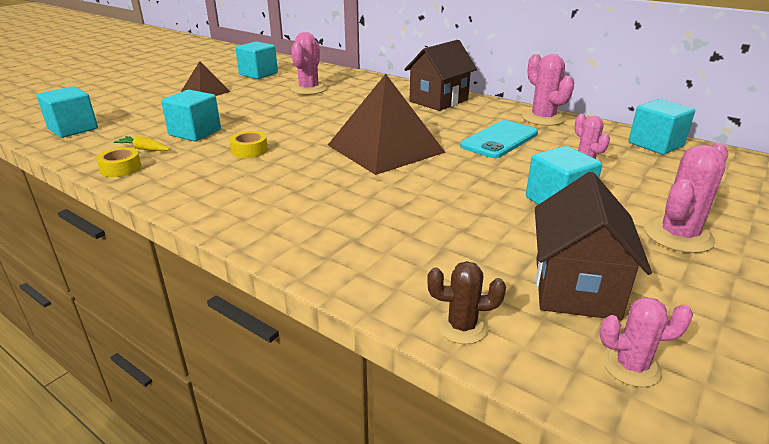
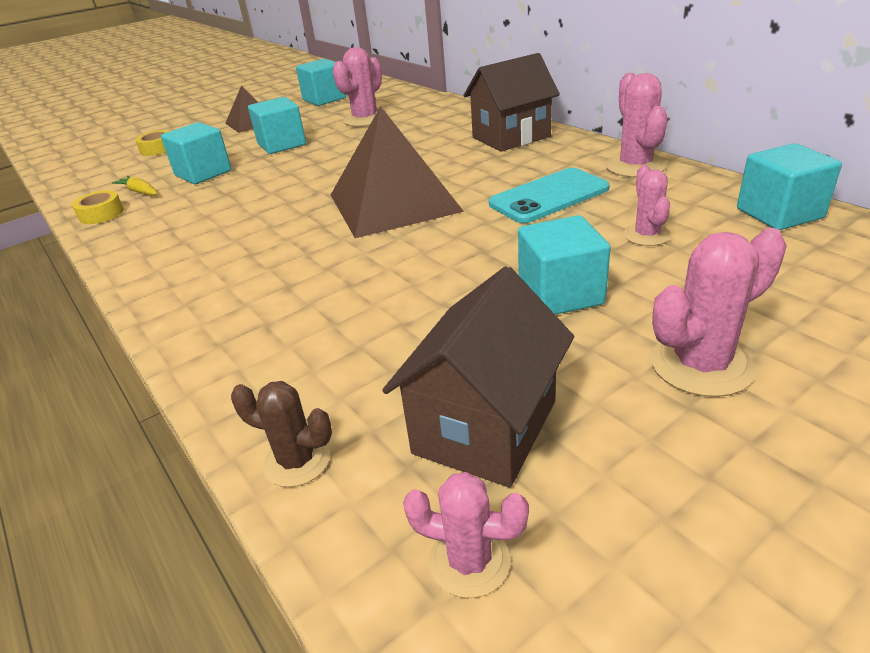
camera: 20 degrees right, 5 degrees up
(73, 129) = (94, 165): turquoise cube -> turquoise cube (282, 144)
(249, 150) = (241, 198): yellow tape -> yellow tape (158, 149)

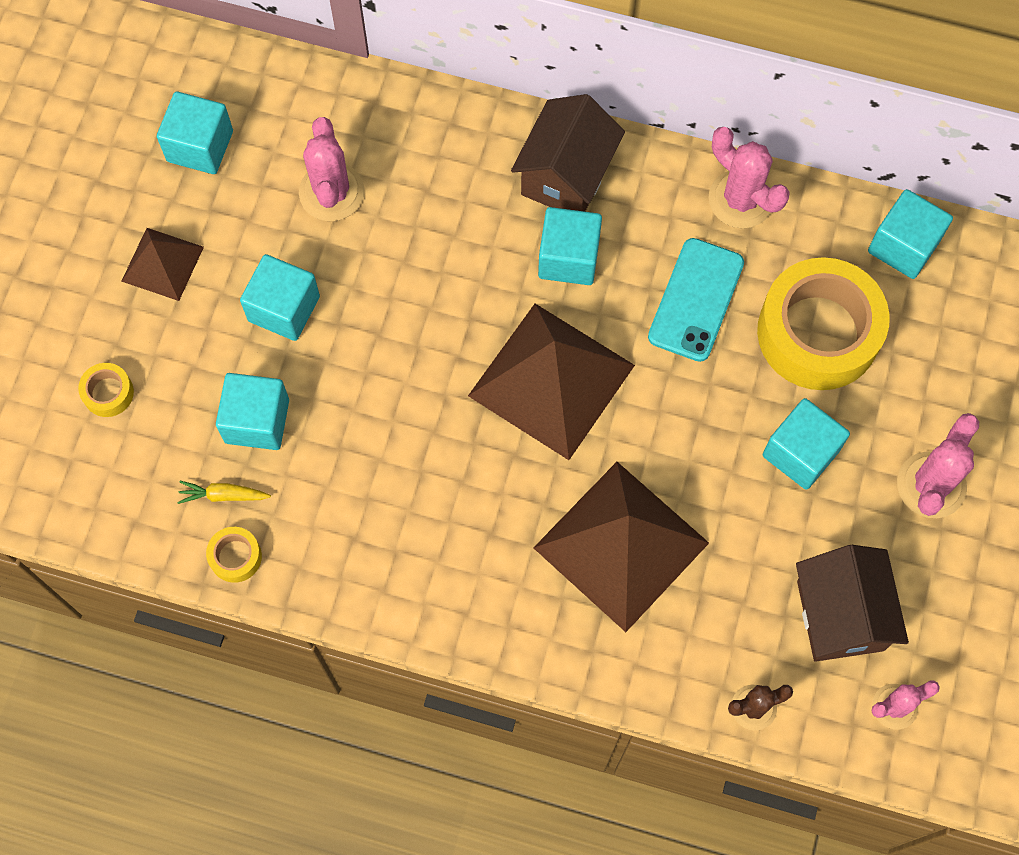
camera: 40 degrees left, 35 degrees up
(331, 292) = (621, 545): none -> brown pyramid
(473, 162) = (568, 258): none -> turquoise cube
(647, 235) = (818, 332): pink cactus -> yellow tape

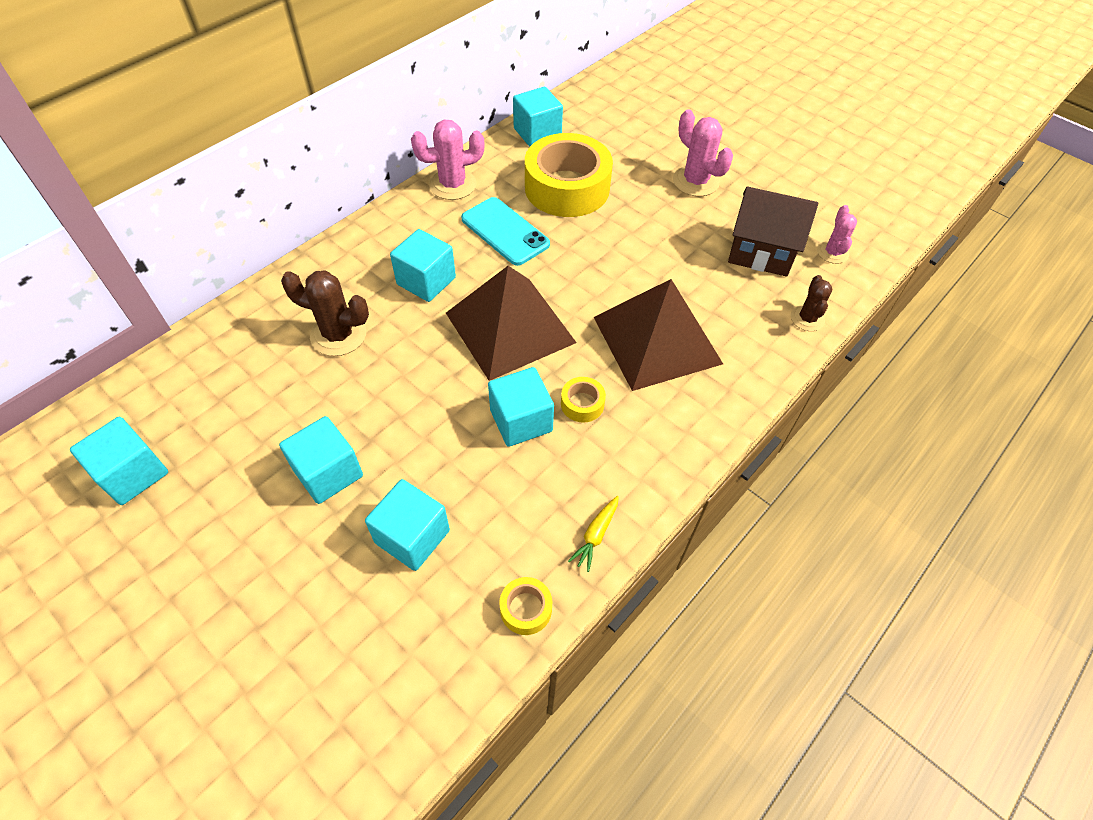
camera: 65 degrees left, 15 degrees down
(108, 393) = (298, 656): yellow tape -> yellow tape (582, 404)
(162, 263) = (212, 551): brown pyramid -> none
(223, 495) = (463, 594): yellow carrot -> yellow carrot (595, 535)
(331, 192) = (257, 397): pink cactus -> none
(446, 216) = (338, 335): none -> brown cactus
(566, 176) = (365, 258): brown house -> none
(800, 453) = (642, 227): turquoise cube -> turquoise cube (521, 420)

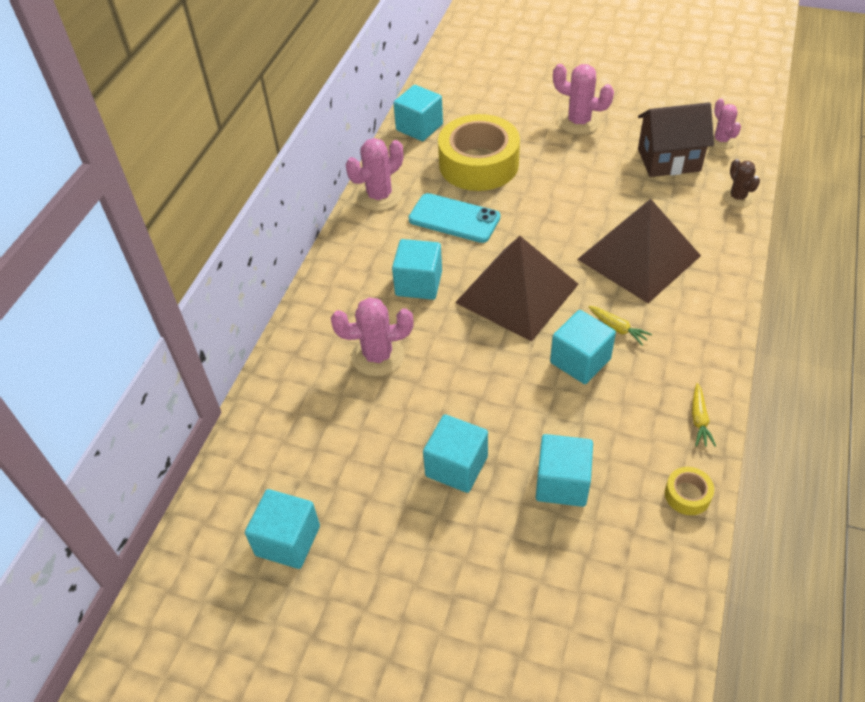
camera: 20 degrees left, 5 degrees down
(338, 335) = (378, 356): brown cactus -> pink cactus
(582, 404) = (617, 328): yellow tape -> yellow carrot

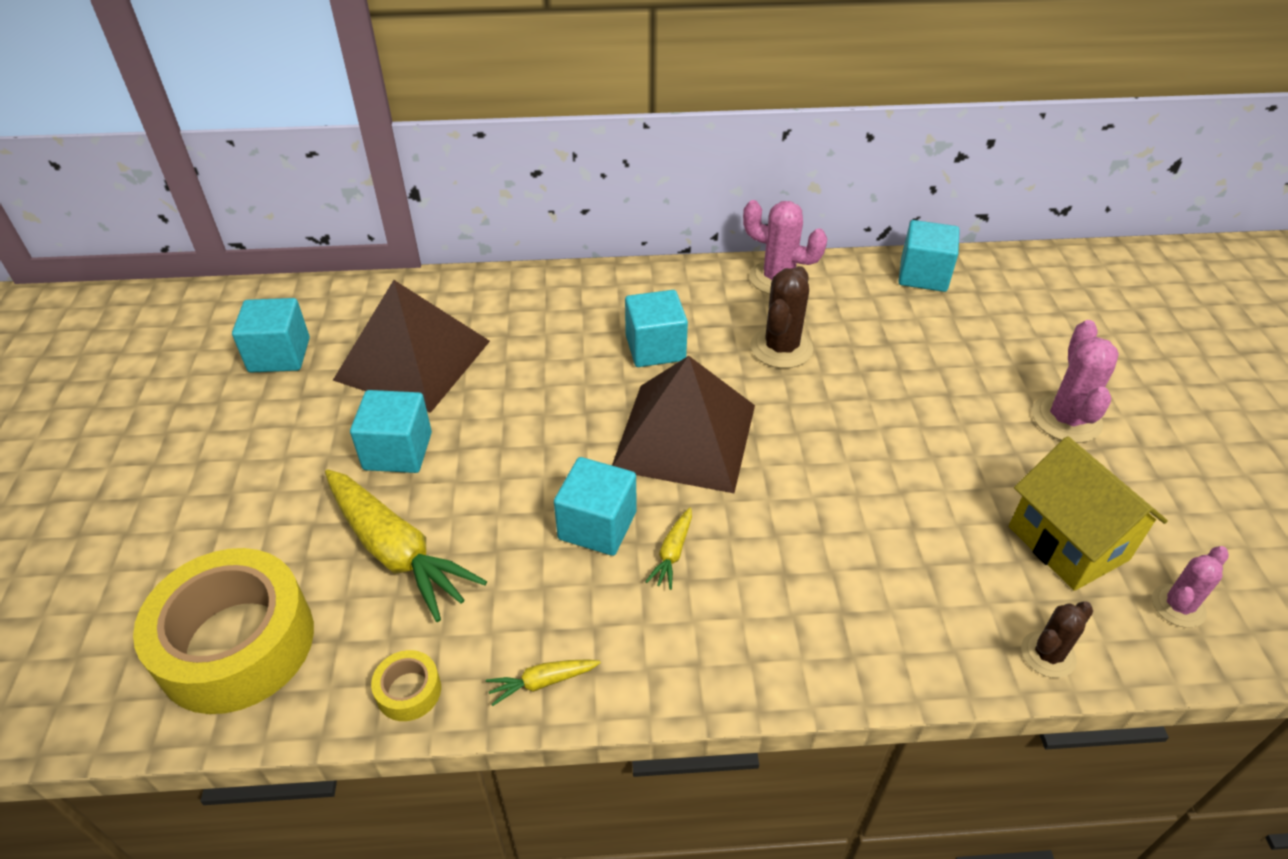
camera: 65 degrees right, 5 degrees down
(378, 356) = (531, 347): pink cactus -> none
(454, 218) = (781, 348): turquoise phone -> brown cactus
(478, 164) = (896, 343): yellow tape -> yellow tape (236, 644)
(562, 483) = (397, 551): turquoise cube -> yellow carrot
(639, 257) = (824, 549): brown pyramid -> brown pyramid (413, 360)
(669, 160) = (1068, 543): brown house -> yellow house

